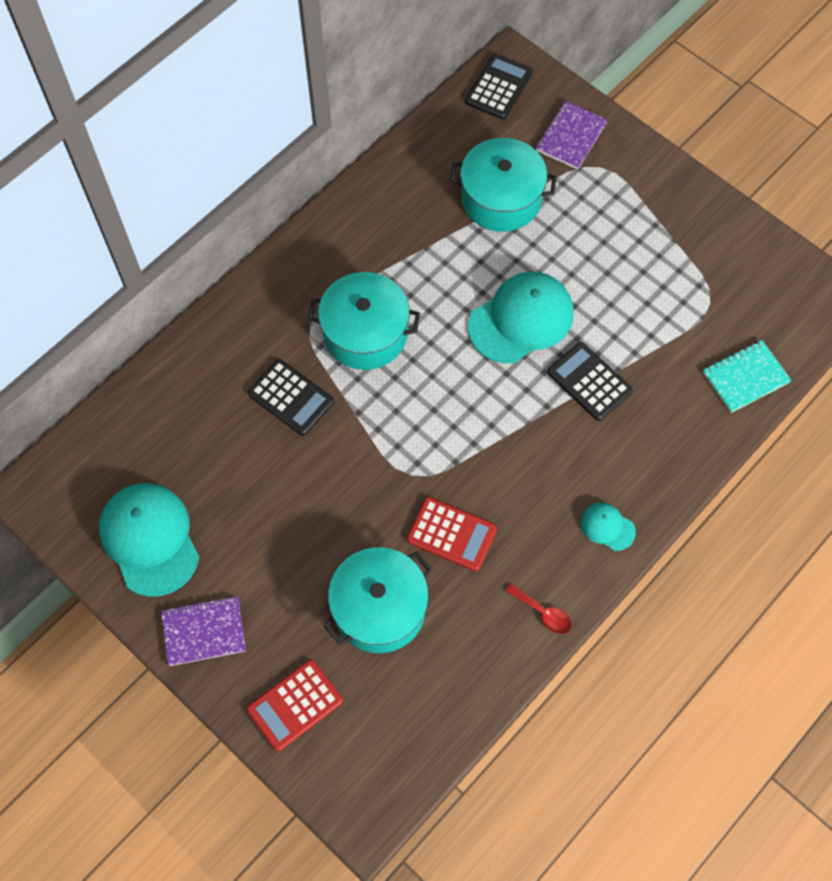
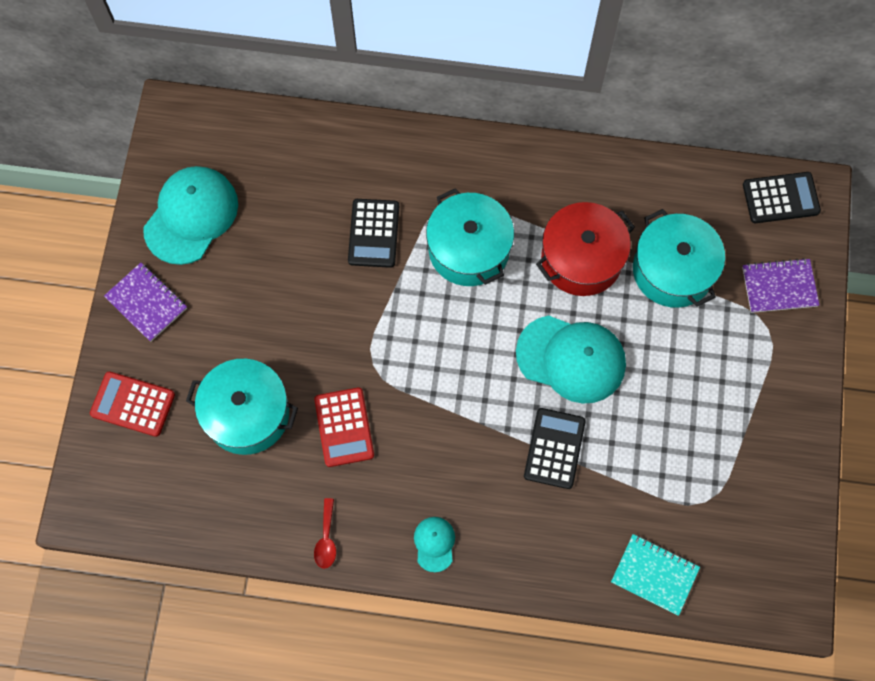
camera: 55 degrees right, 5 degrees up
(440, 256) = (581, 259): none -> red pot

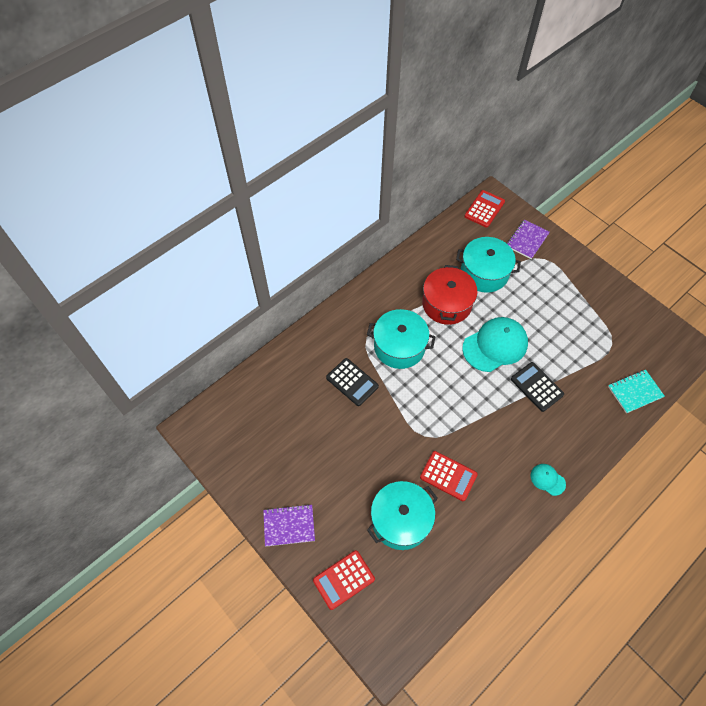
camera: 50 degrees left, 10 degrees down
(191, 216) = (259, 463): turquoise cap -> none
(326, 539) = (505, 532): red spoon -> none
(780, 198) = (484, 209): black calculator -> red calculator

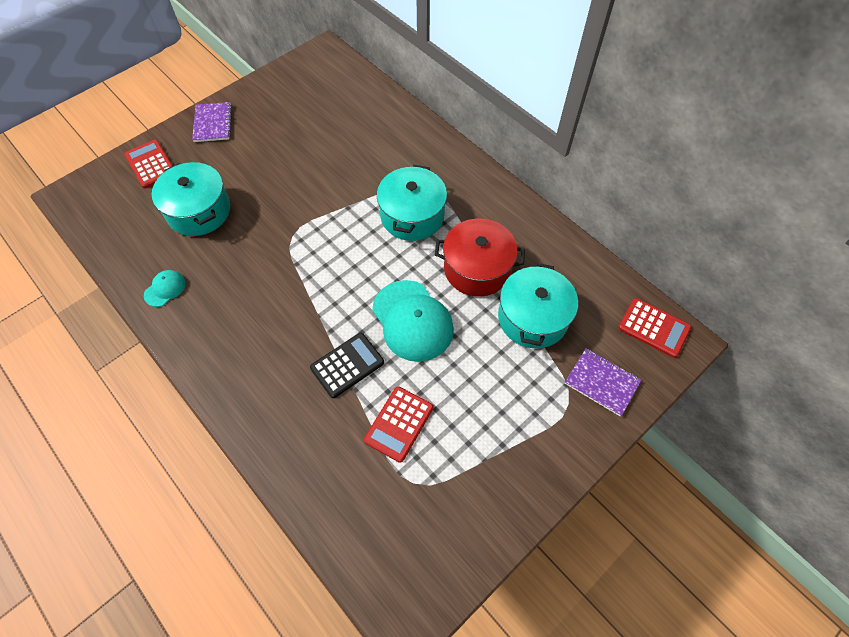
camera: 90 degrees right, 0 degrees up
(352, 382) = (366, 171): black calculator -> none
(448, 476) = (240, 257): red calculator -> red calculator (399, 424)
(547, 479) = (217, 362): turquoise cap -> turquoise cap (165, 289)
(635, 392) = (330, 502): turquoise notebook -> none

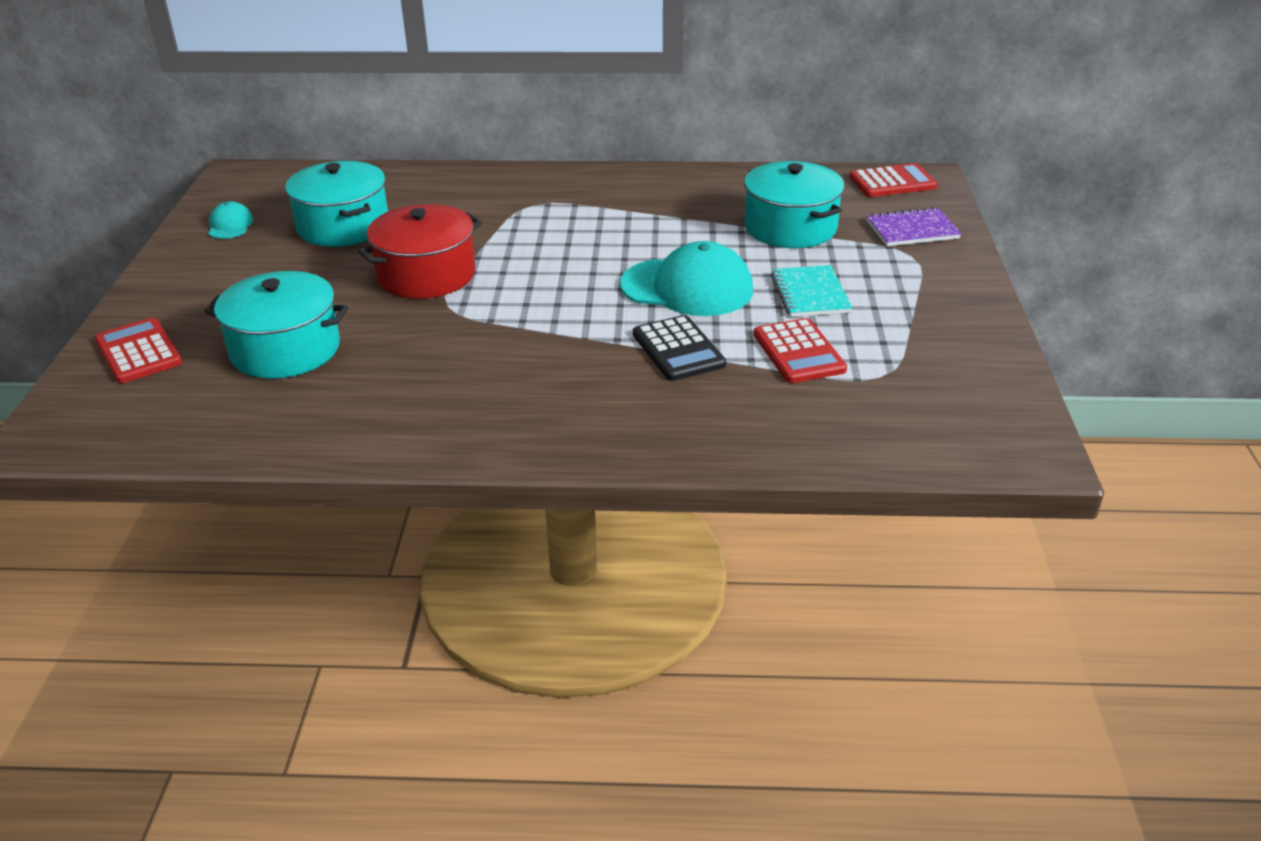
camera: 45 degrees left, 25 degrees down
(151, 164) = (138, 352): red calculator -> red calculator turned 45 degrees clockwise
(165, 289) = (352, 425): turquoise cap -> turquoise cap (230, 225)
(213, 123) = (176, 282): purple notebook -> none
(347, 365) = (678, 349): black calculator -> black calculator turned 150 degrees clockwise
(412, 215) = (559, 229): turquoise pot -> turquoise pot (343, 226)
(466, 384) = (810, 294): none -> turquoise notebook
(477, 268) = (686, 227): red pot -> red pot (426, 275)

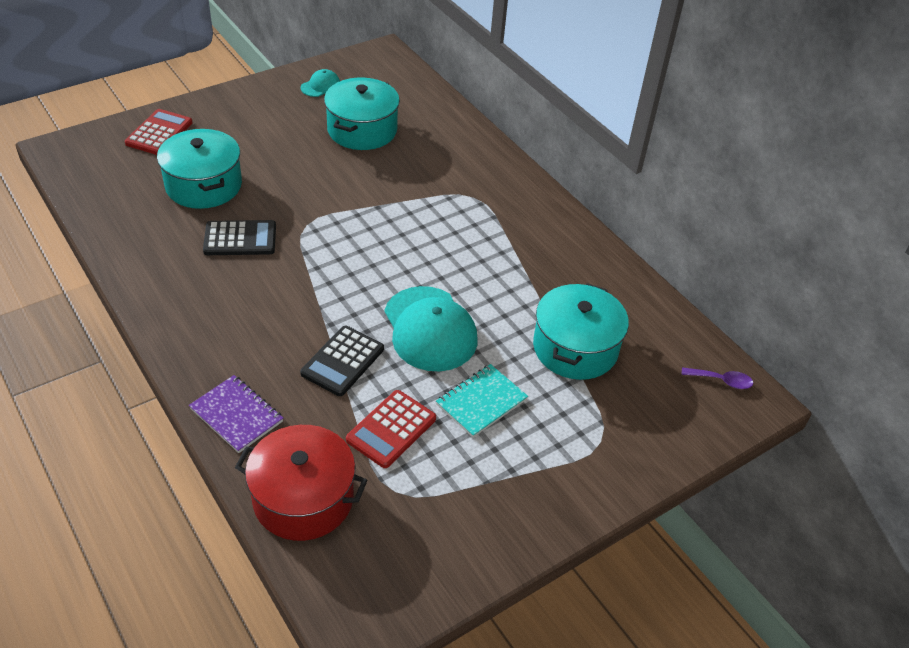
camera: 50 degrees right, 10 degrees up
(413, 353) = (240, 239): none -> black calculator
(426, 275) = (335, 196): red pot -> red pot (303, 498)
(892, 182) = (721, 381): red calculator -> purple spoon
(912, 230) = (646, 426): purple notebook -> purple notebook (236, 415)

